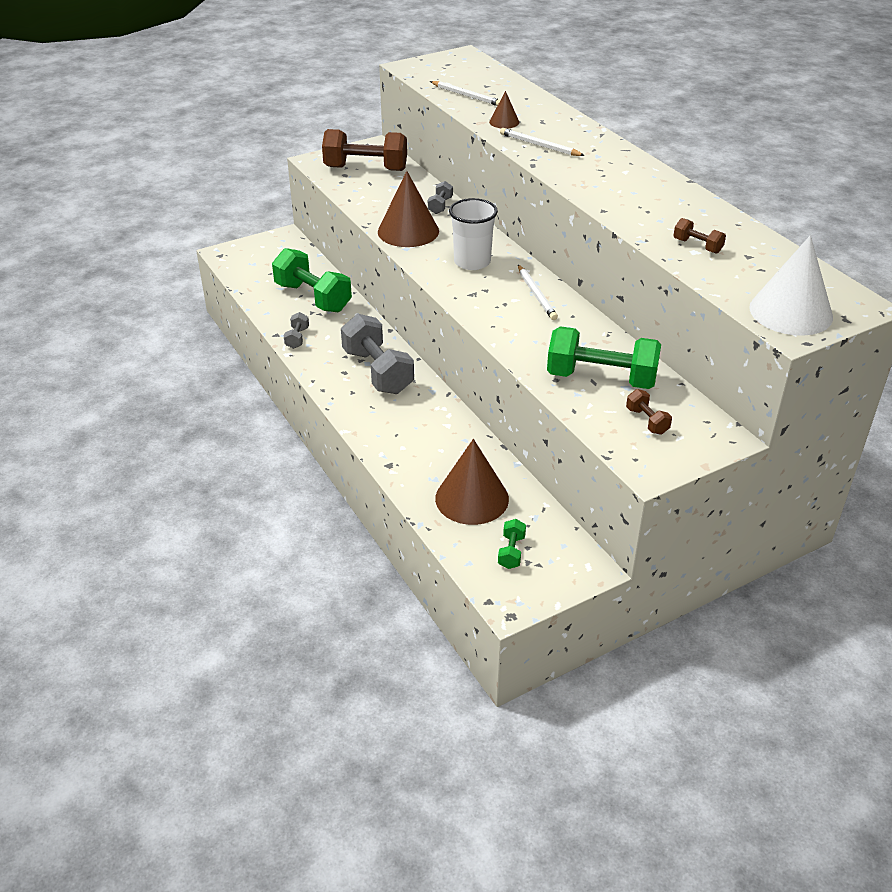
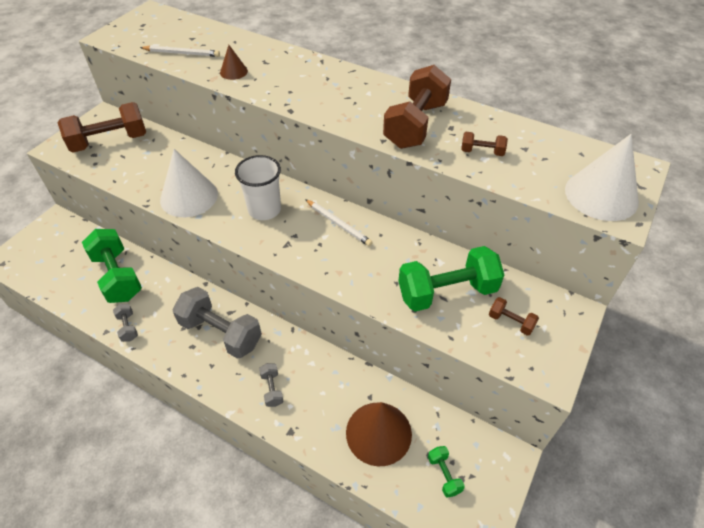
camera: 30 degrees left, 10 degrees up
(313, 297) = (118, 276): green dumbbell -> green dumbbell turned 45 degrees clockwise
(408, 231) = (189, 197): brown cone -> white cone
(440, 206) = (200, 159): grey dumbbell -> grey dumbbell (272, 389)
(539, 145) = (281, 88): white pencil -> none
(648, 208) = (415, 125): none -> brown dumbbell

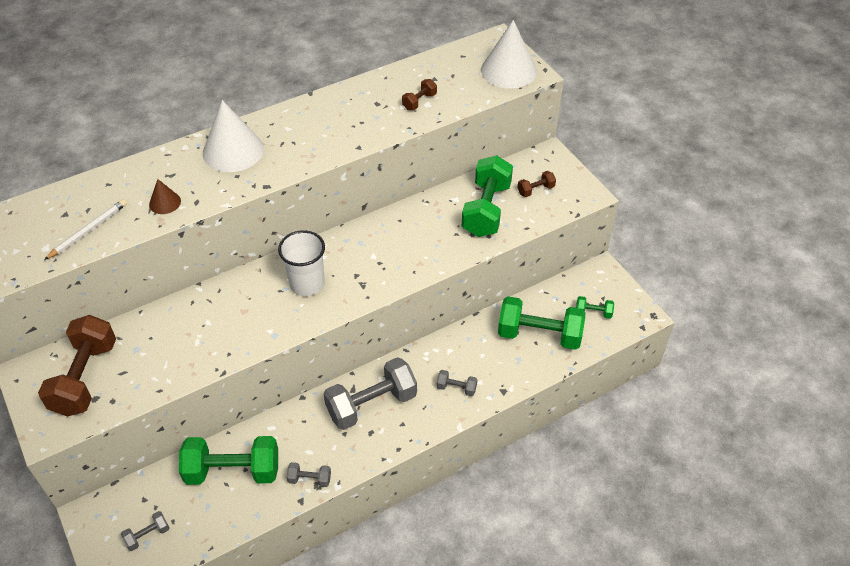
camera: 60 degrees left, 0 degrees up
(47, 258) = (147, 535): none -> grey dumbbell
(189, 197) = (240, 334): white cone -> white cone (233, 151)
(338, 224) = (366, 241): white pencil -> none
(378, 433) = (539, 335): brown cone -> green dumbbell
(415, 125) = (356, 121): brown dumbbell -> none

